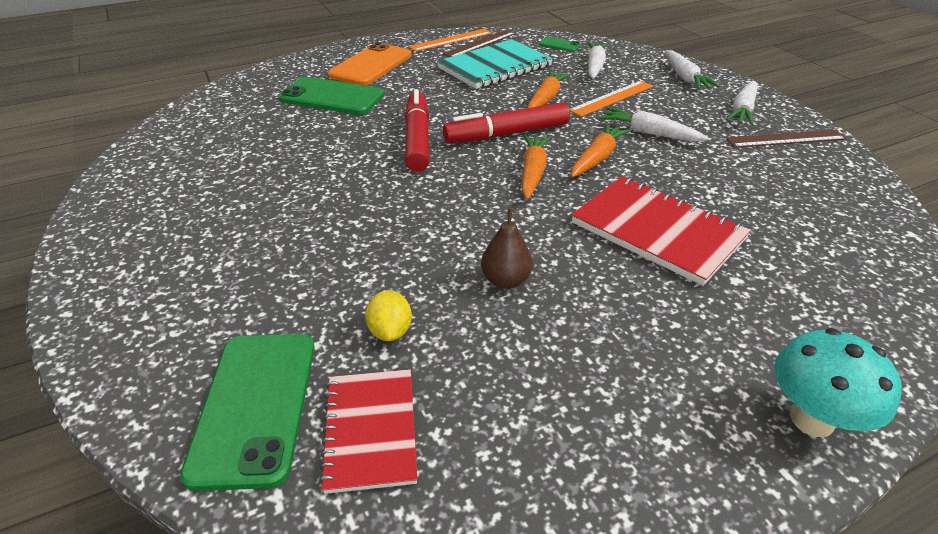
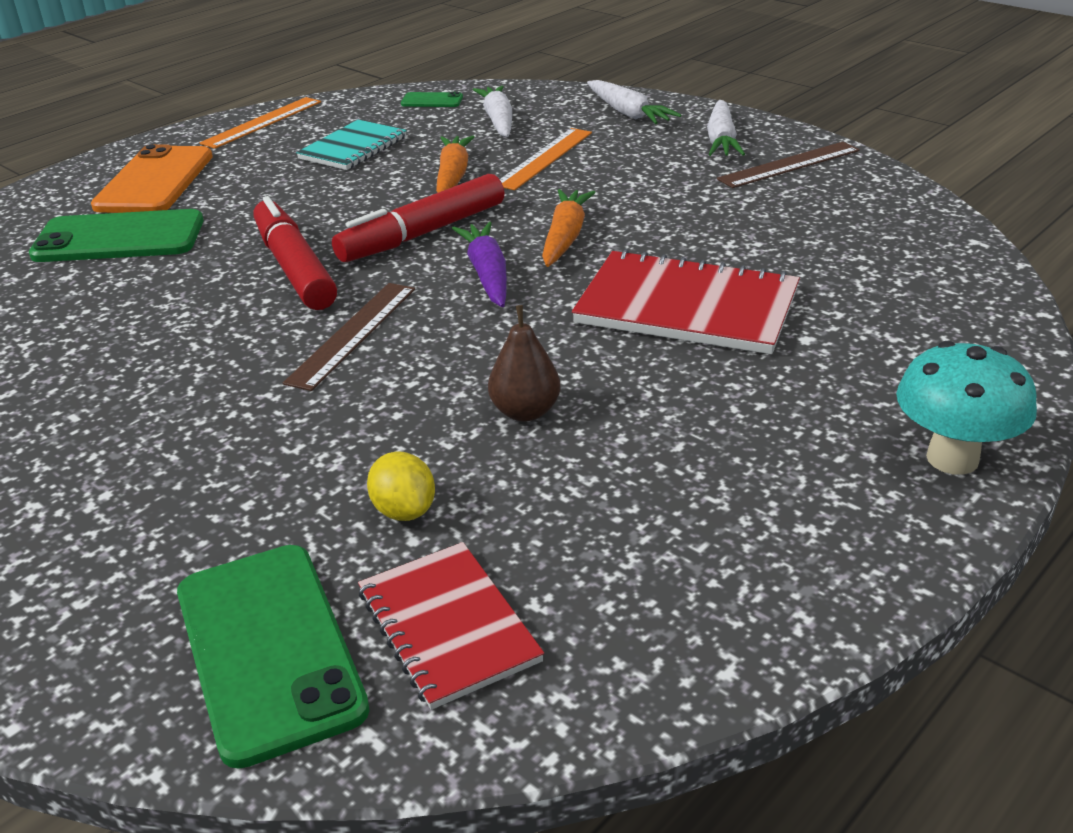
camera: 20 degrees left, 5 degrees down
(480, 44) = (311, 120): brown ruler -> brown ruler (353, 334)
(495, 67) = (353, 148): turquoise notebook -> turquoise notebook, size x0.64
(533, 172) = (487, 274): orange carrot -> purple carrot
(649, 133) = (617, 192): white carrot -> none

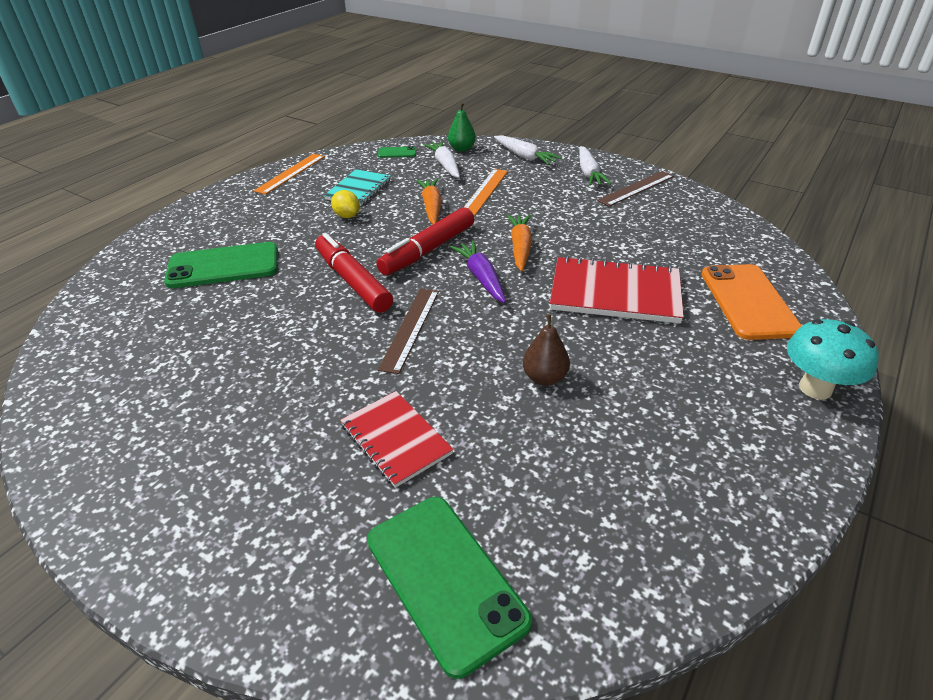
camera: 10 degrees left, 5 degrees up
(155, 181) = (233, 221): orange phone -> orange phone (748, 301)
(404, 511) = (495, 460): yellow lemon -> yellow lemon (347, 216)
(447, 626) = (557, 546): red notebook -> red notebook (395, 439)
(534, 99) = (462, 149): none -> green pear

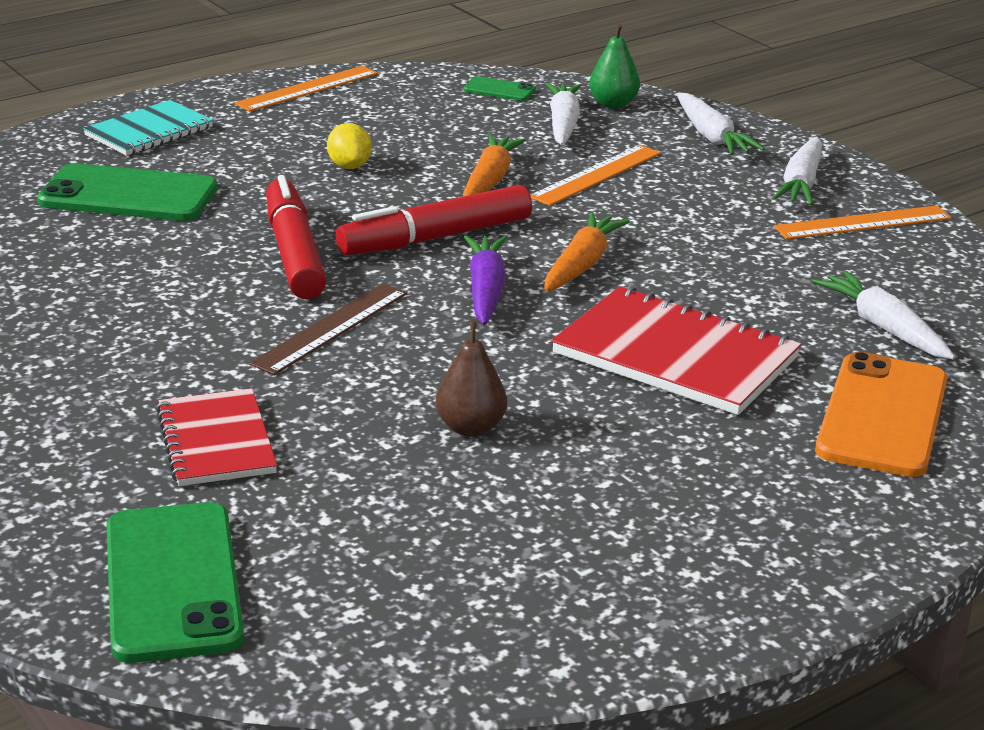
camera: 20 degrees right, 10 degrees down
(358, 189) = (395, 133): turquoise notebook -> turquoise notebook (149, 131)
(636, 188) = (863, 223): brown ruler -> orange ruler
(699, 246) = (883, 327): none -> white carrot
(815, 388) = (865, 539): turquoise mushroom -> none

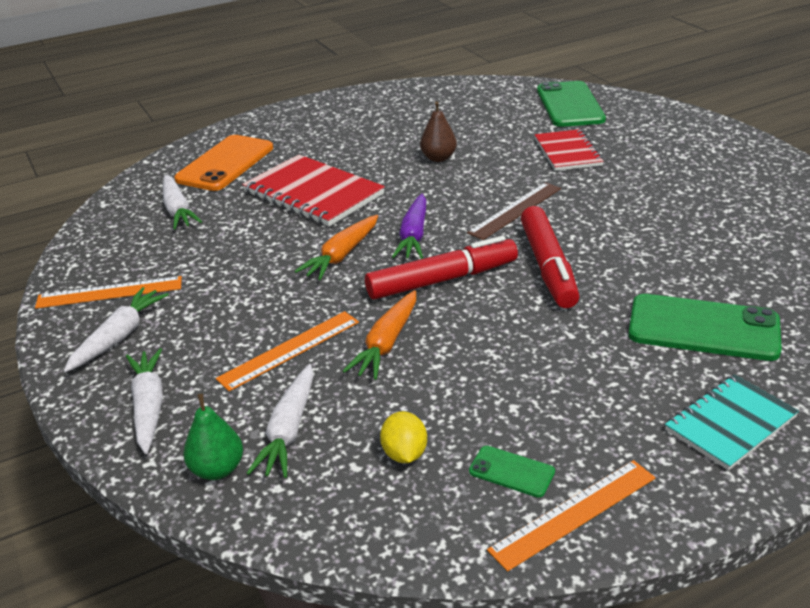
camera: 170 degrees left, 5 degrees up
(349, 166) = (513, 364): yellow lemon -> yellow lemon (404, 454)
(499, 90) = (338, 505): green phone -> green phone (511, 471)

